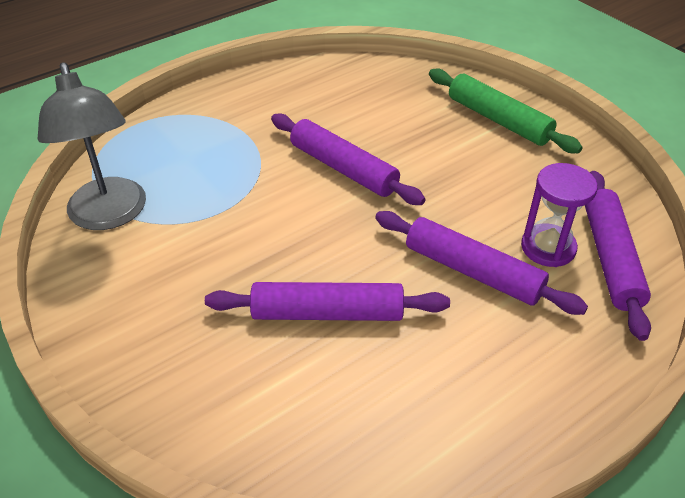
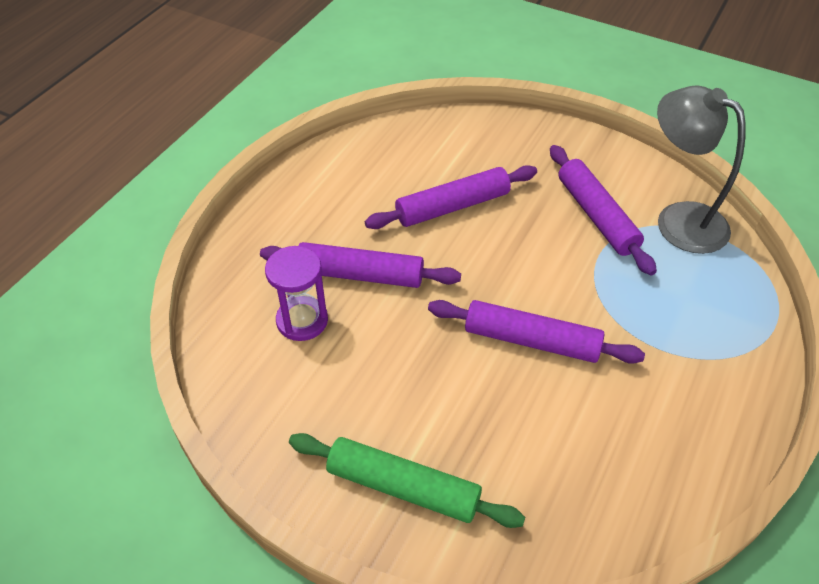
camera: 155 degrees right, 5 degrees up
(610, 258) = (244, 329): purple rolling pin -> purple rolling pin (596, 216)

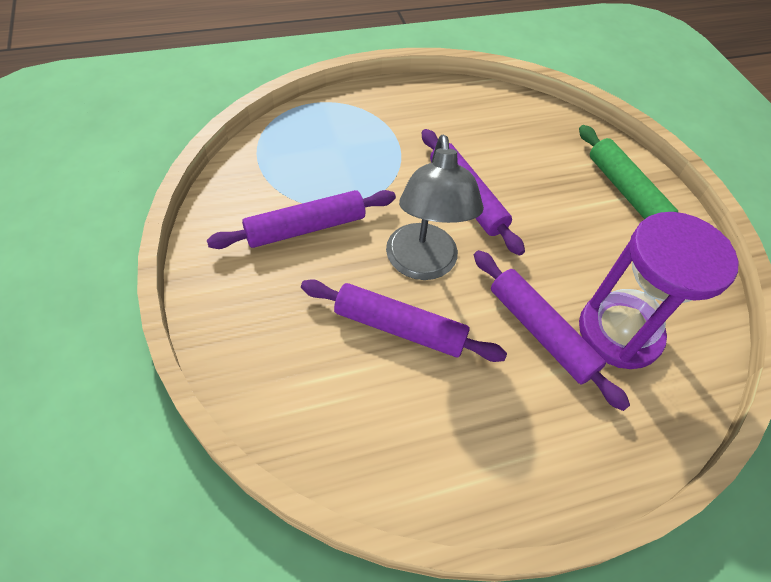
camera: 140 degrees left, 5 degrees up
(302, 320) = (619, 332): purple hourglass -> purple hourglass, size x1.64
(596, 216) = (305, 228): purple rolling pin -> purple rolling pin turned 45 degrees clockwise
(679, 220) = (259, 181): grey lamp -> grey lamp (422, 265)

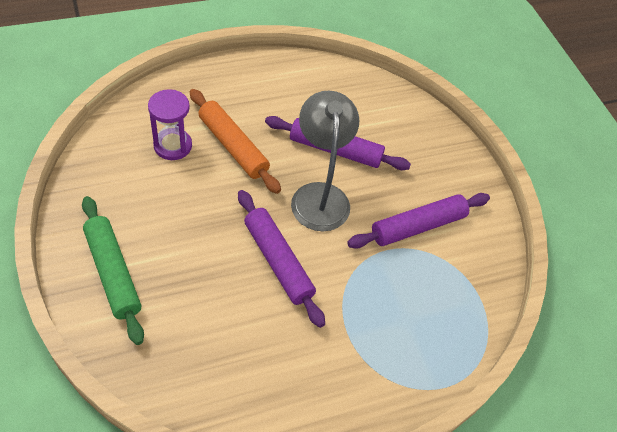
camera: 175 degrees right, 0 degrees up
(540, 332) = (233, 146): purple rolling pin -> orange rolling pin
(619, 332) = (173, 146): purple hourglass -> purple hourglass, size x0.61

